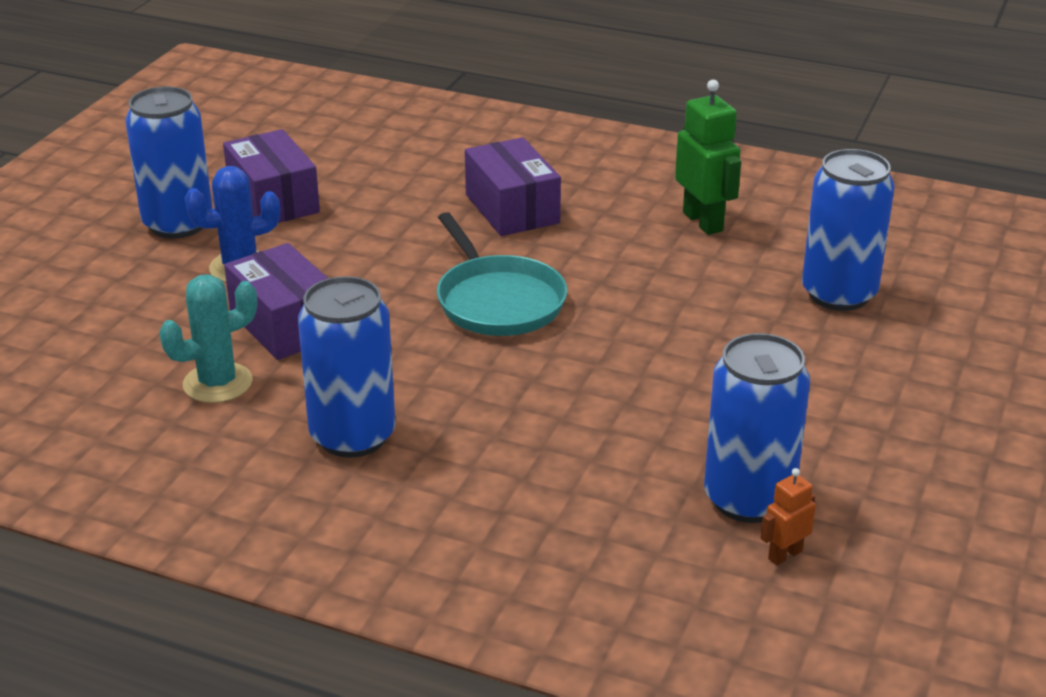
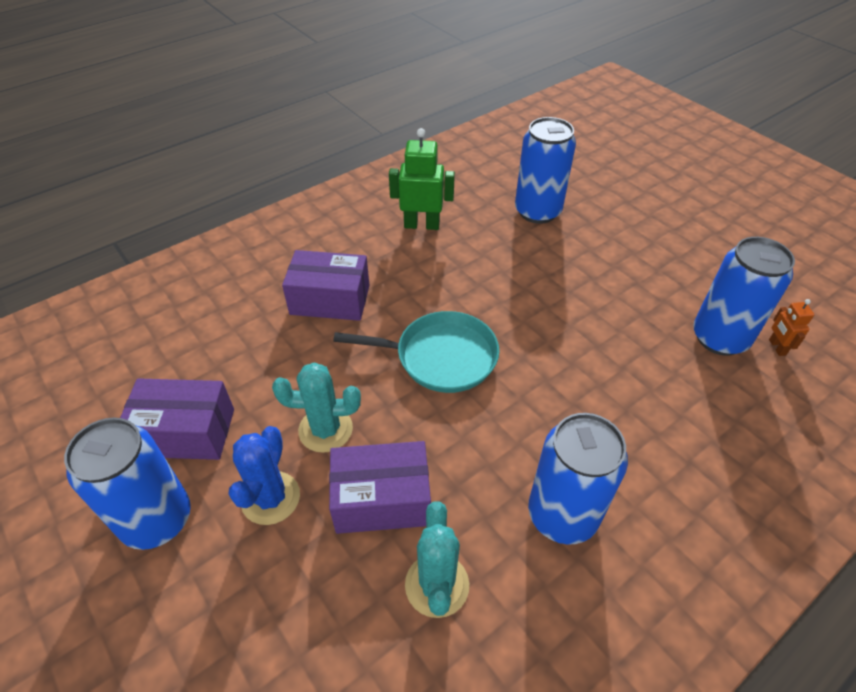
camera: 60 degrees left, 15 degrees up
(339, 267) = (325, 429): none -> turquoise cactus

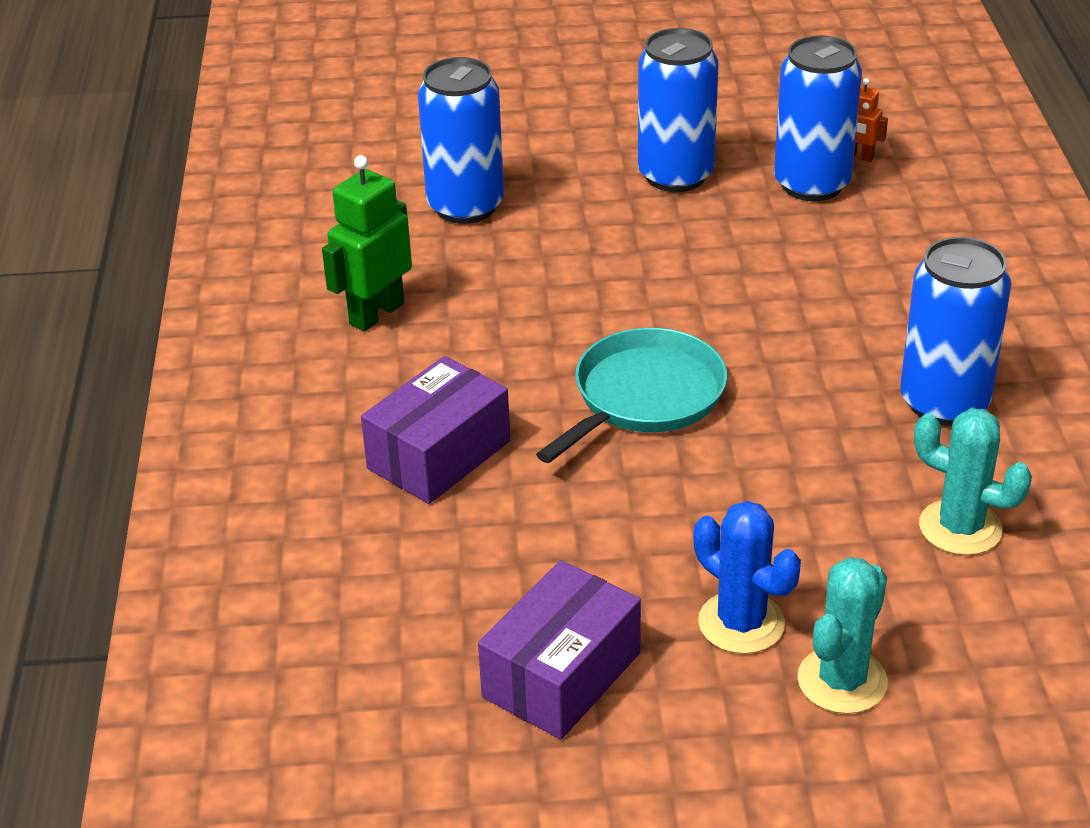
camera: 55 degrees left, 10 degrees down
(157, 519) = (691, 740): blue can -> blue can (675, 175)
(325, 429) = (674, 539): turquoise cactus -> turquoise cactus (842, 681)
(382, 499) = (818, 528): purple box -> none

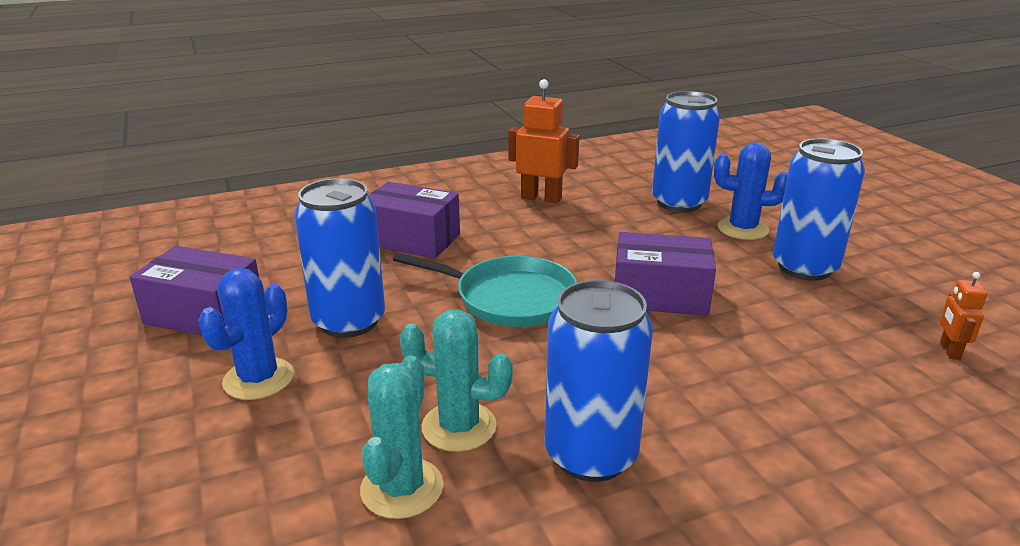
camera: 70 degrees right, 10 degrees down
(376, 313) = (541, 198): green robot -> orange robot
(565, 184) = (742, 229): none -> blue cactus
(688, 287) = (660, 295): none -> purple box
(812, 184) = (870, 331): blue can -> blue can (349, 321)
(842, 681) = (190, 439): turquoise cactus -> turquoise cactus (459, 427)

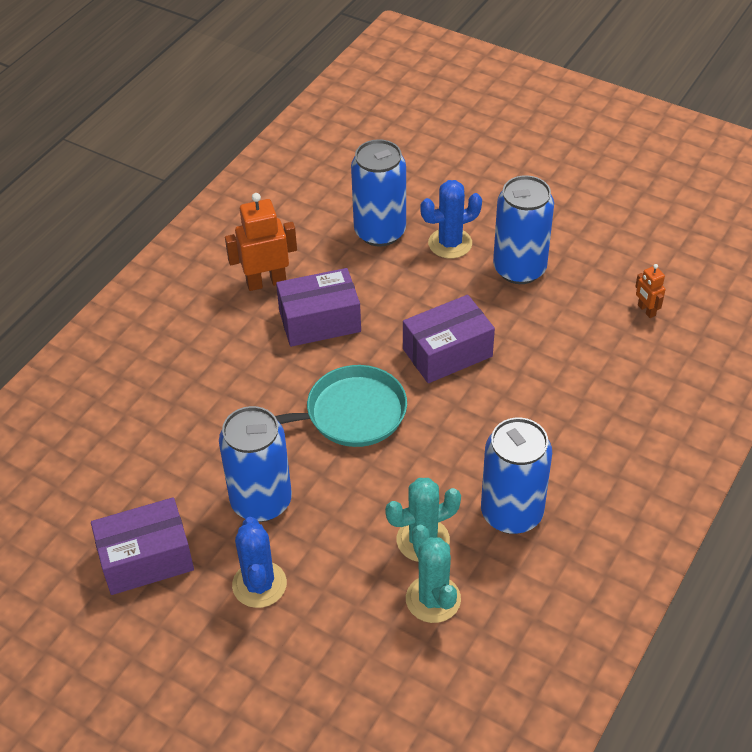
camera: 35 degrees left, 20 degrees up
(412, 239) = (213, 391): purple box -> purple box (320, 321)

